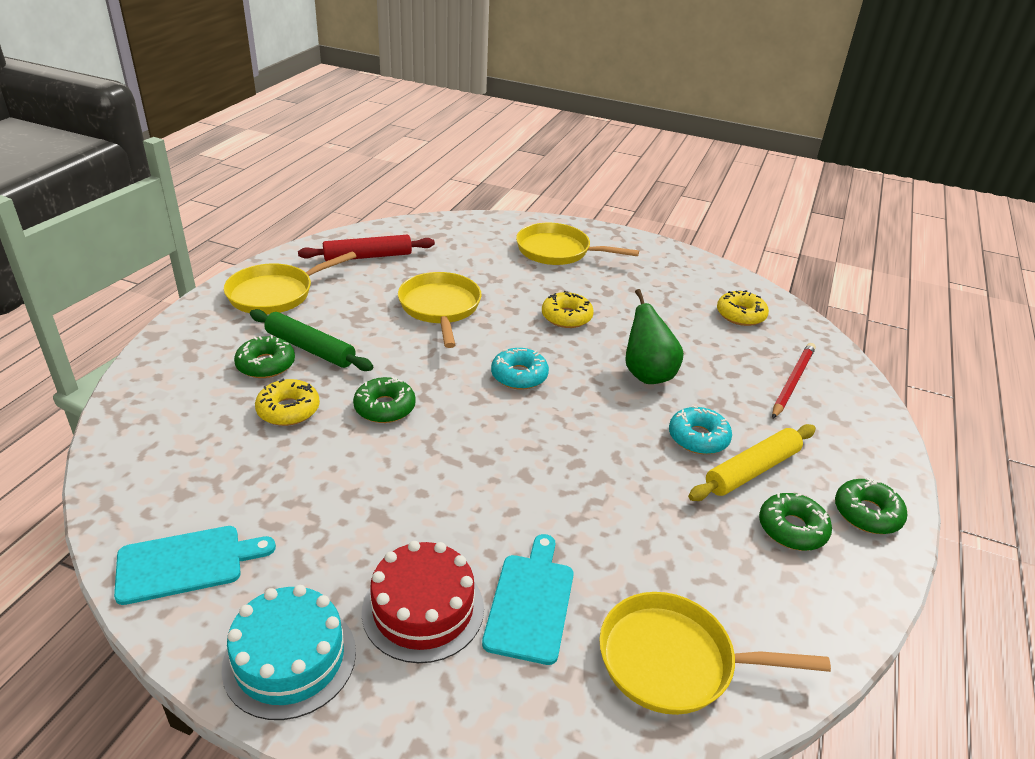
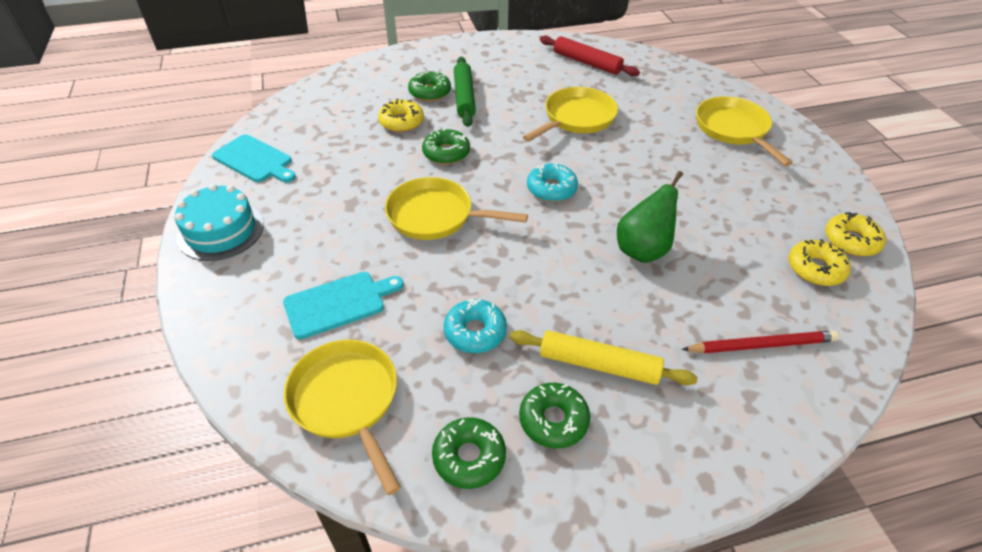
camera: 55 degrees right, 10 degrees up
(276, 294) = (497, 57): yellow pan -> yellow pan (436, 216)
(423, 609) = (294, 260): red cake -> none
(566, 317) = (654, 176): yellow donut -> yellow donut (851, 241)
(698, 438) = (600, 314): turquoise donut -> turquoise donut (475, 332)
(867, 513) = (632, 470): green donut -> green donut (469, 457)

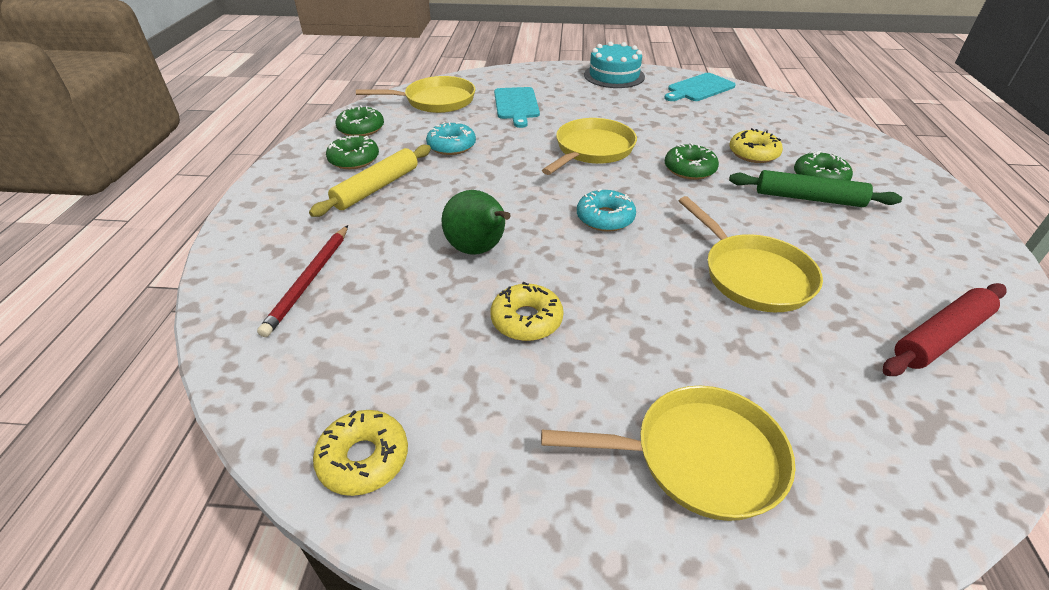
camera: 110 degrees right, 5 degrees down
(815, 269) = (353, 381): yellow donut -> yellow donut (526, 320)

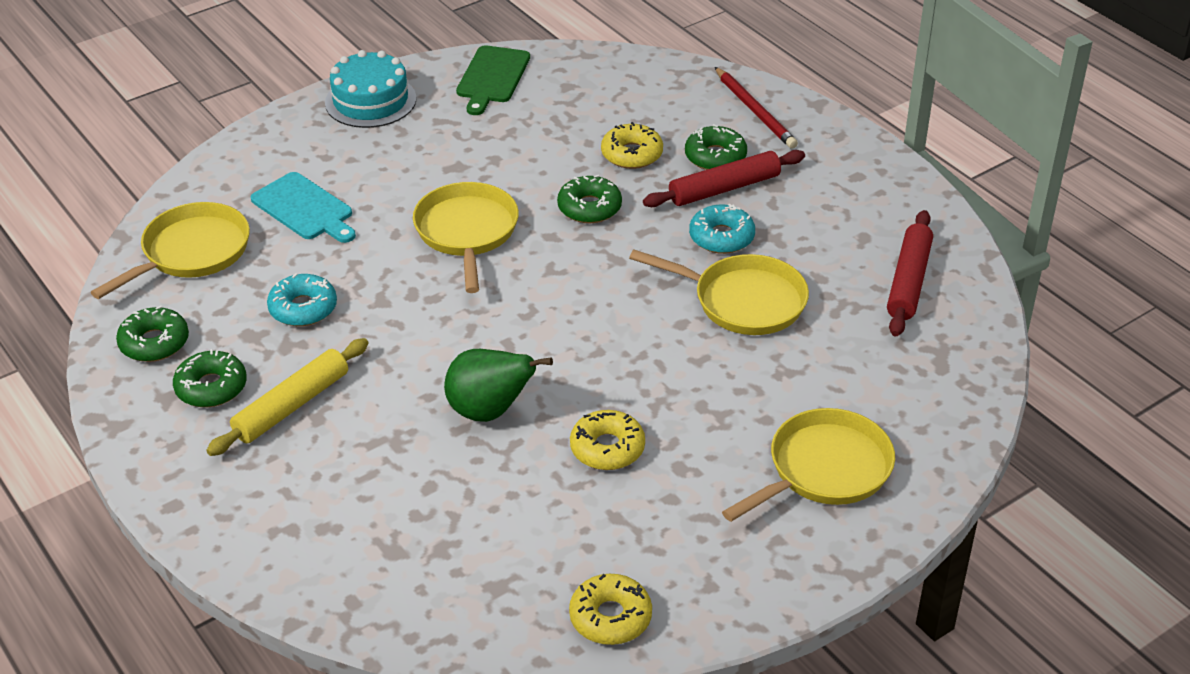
camera: 40 degrees left, 0 degrees up
(309, 281) = (370, 534): red pencil -> red pencil (755, 111)
(377, 187) = (292, 405): yellow rolling pin -> yellow rolling pin turned 45 degrees clockwise
(605, 218) = (567, 311): turquoise donut -> turquoise donut (721, 237)
(699, 88) = (492, 77): turquoise cutting board -> green cutting board
(808, 198) = (724, 188): green rolling pin -> red rolling pin

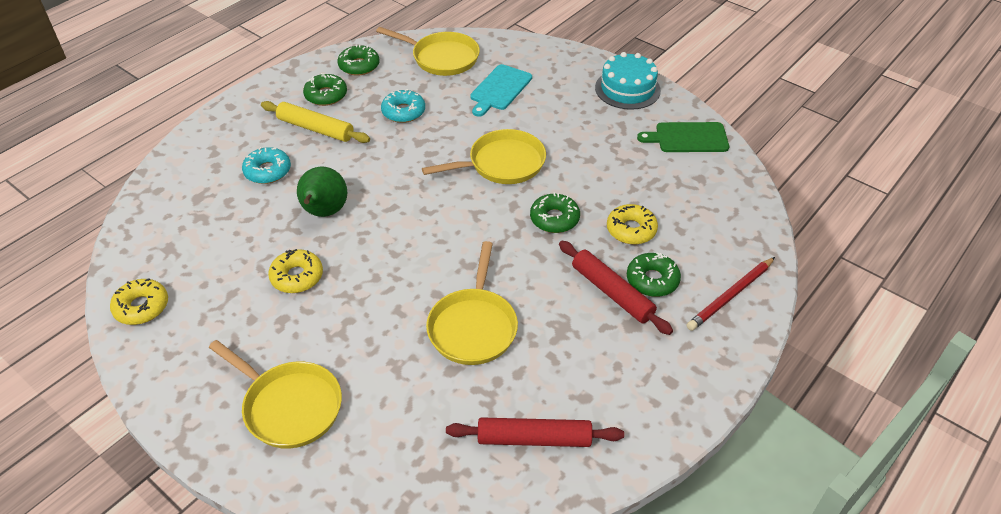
camera: 75 degrees right, 5 degrees up
(721, 237) = (548, 301): turquoise donut -> turquoise donut (267, 171)

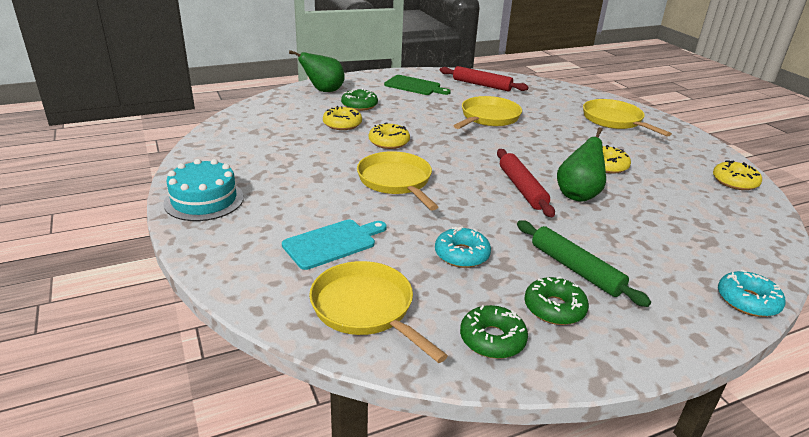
camera: 155 degrees left, 15 degrees down
(267, 171) = (635, 242): turquoise donut -> turquoise donut (747, 301)
(316, 129) = (575, 269): yellow rolling pin -> green rolling pin
(502, 164) = (396, 181): yellow pan -> yellow pan turned 60 degrees clockwise
(554, 219) = (389, 142): green donut -> yellow donut
(612, 292) = (390, 107): red rolling pin -> red rolling pin (522, 188)
(688, 138) = (219, 152): green cutting board -> green cutting board (414, 86)
(731, 296) = (323, 91): red pencil -> green pear

